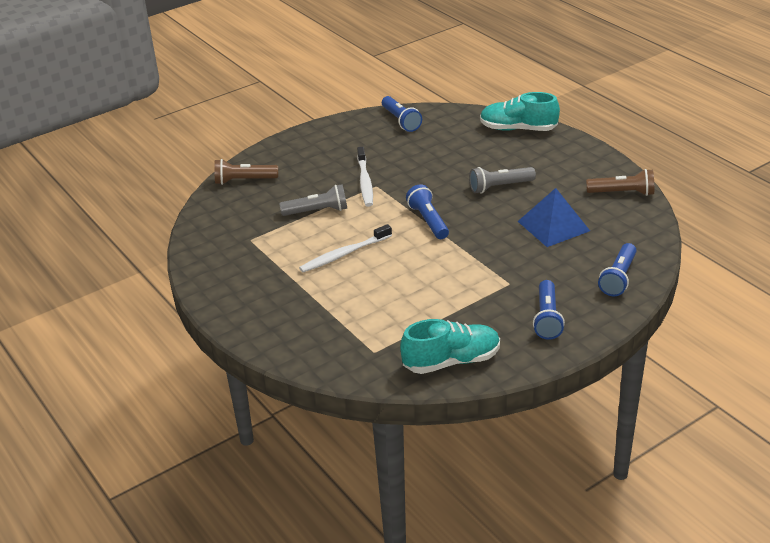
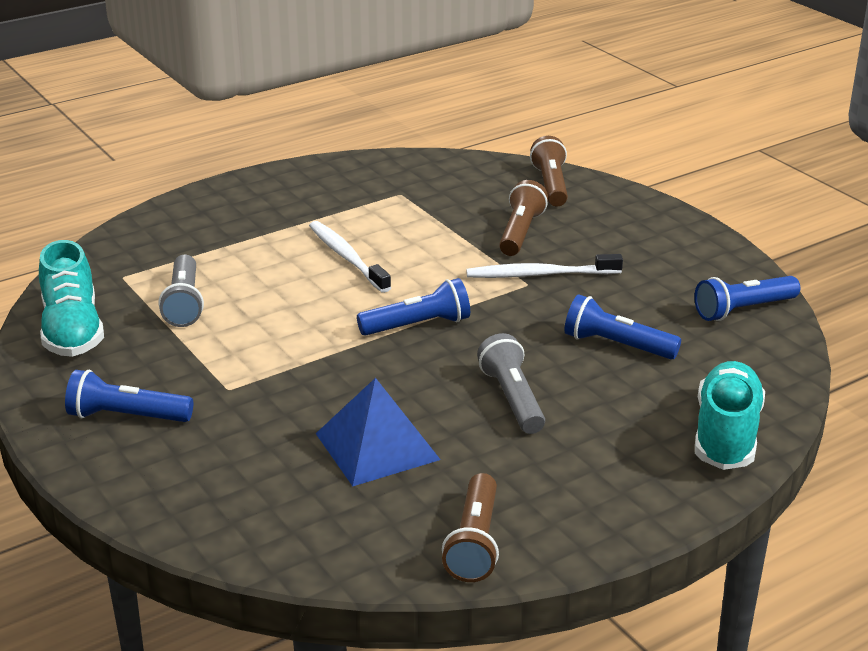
camera: 90 degrees right, 5 degrees down
(311, 190) = (520, 232): none -> brown flashlight
(317, 211) = (461, 238): grey flashlight -> grey flashlight (184, 303)
(618, 278) = (201, 501): blue flashlight -> blue flashlight (616, 345)

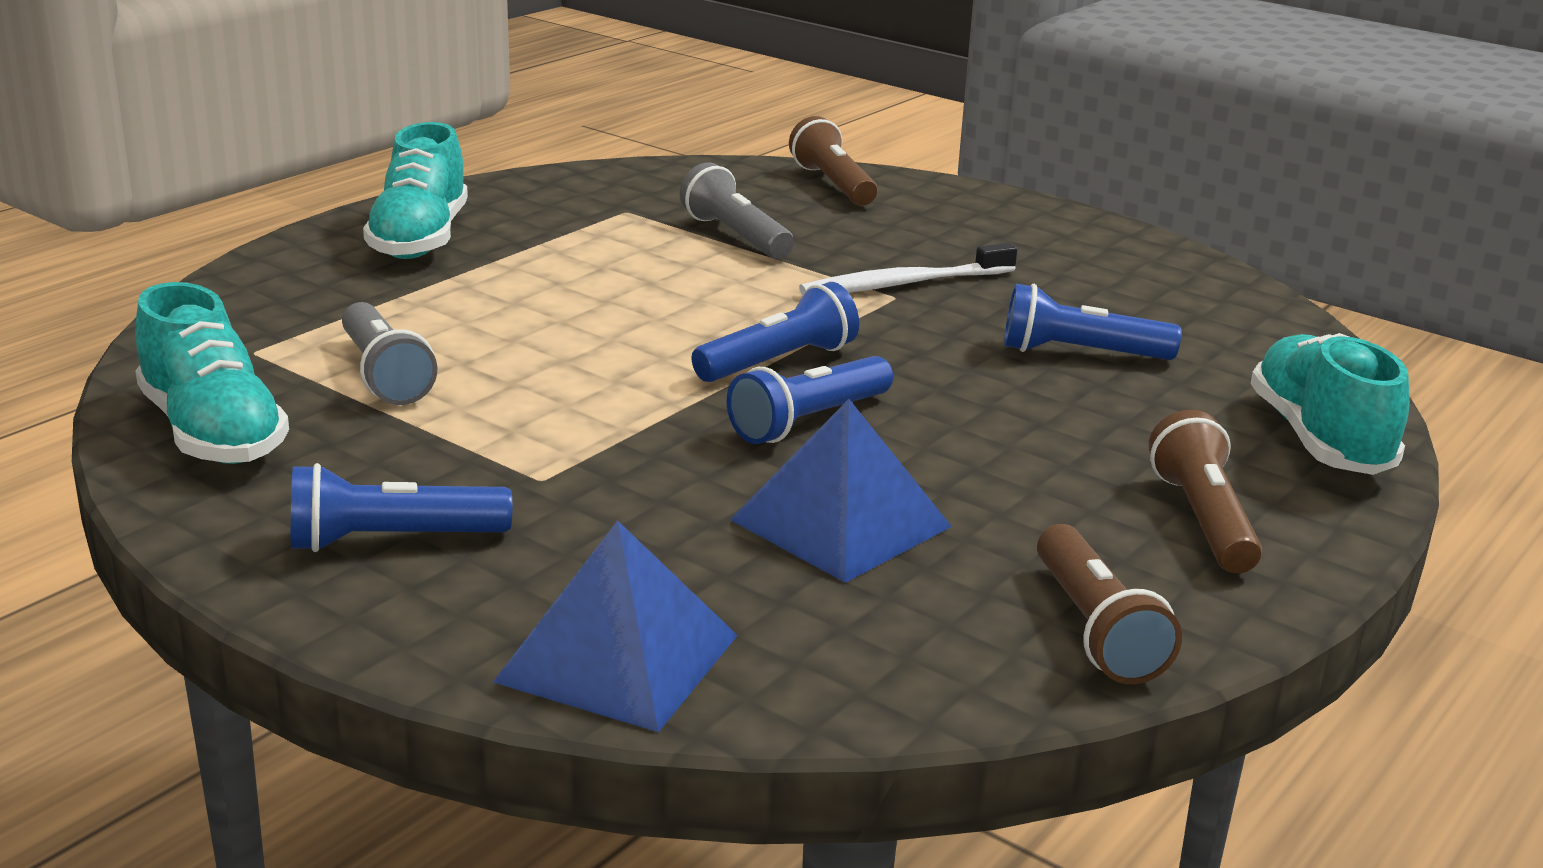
camera: 20 degrees left, 5 degrees down
(199, 511) = (618, 658): none -> blue pyramid
(261, 203) = (420, 239): none -> turquoise shoe
(347, 257) = (605, 291): white toothbrush -> none
(512, 399) = (991, 435): grey flashlight -> grey flashlight (735, 236)
(520, 232) = (836, 239): brown flashlight -> brown flashlight (1202, 519)
(743, 310) = (1207, 295): blue flashlight -> blue flashlight (808, 421)

